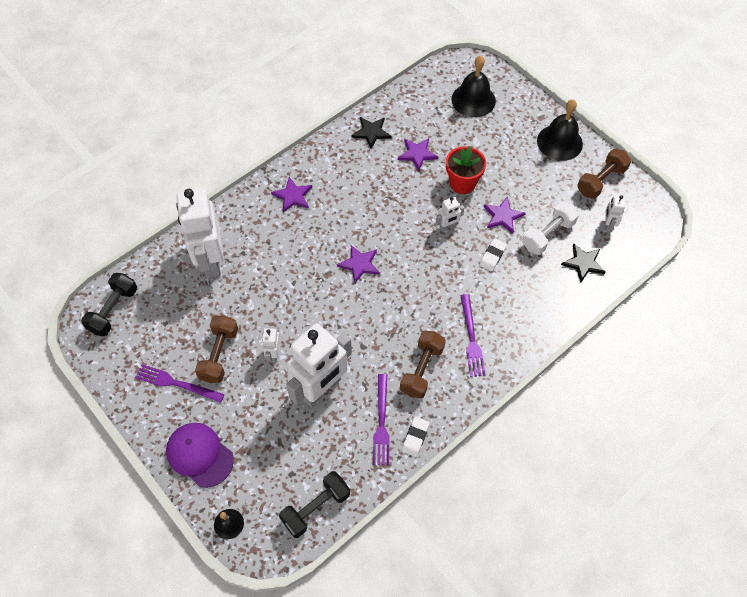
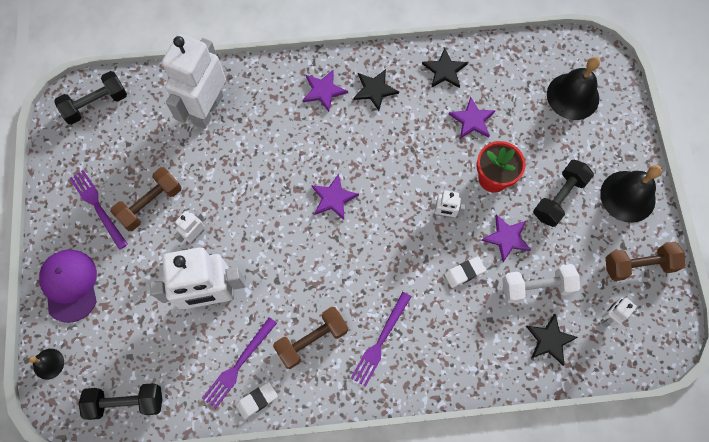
camera: 35 degrees right, 10 degrees up
(331, 174) = (375, 90): none -> black star
(516, 170) = (559, 198): none -> black dumbbell

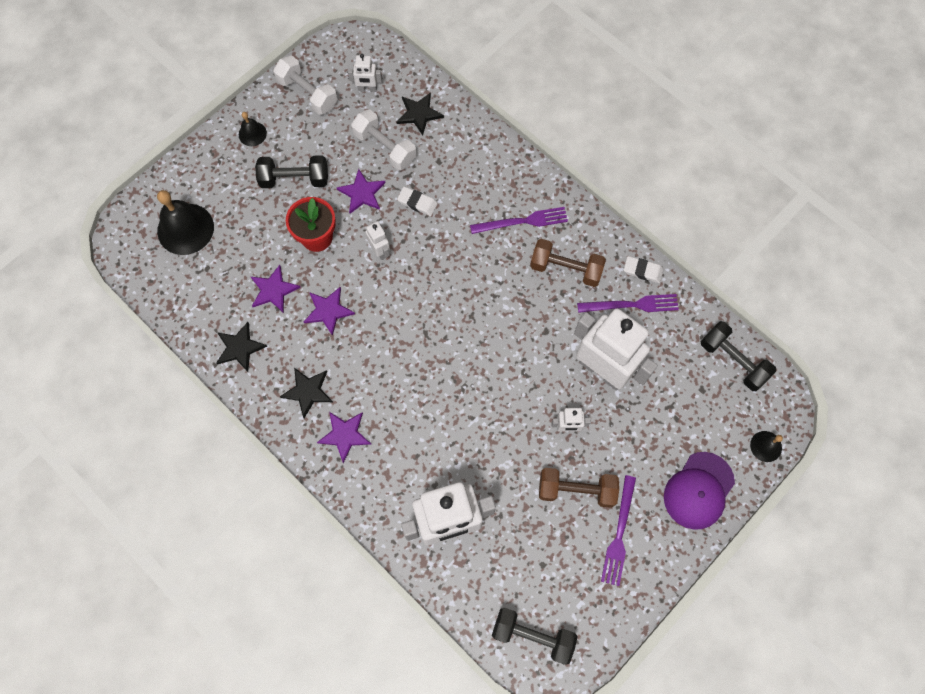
camera: 130 degrees left, 0 degrees up
(333, 198) = (439, 344): purple star -> purple star (328, 311)
(627, 196) = (252, 134): black bell -> black bell, size x0.52
(638, 265) = (307, 93): brown dumbbell -> white dumbbell

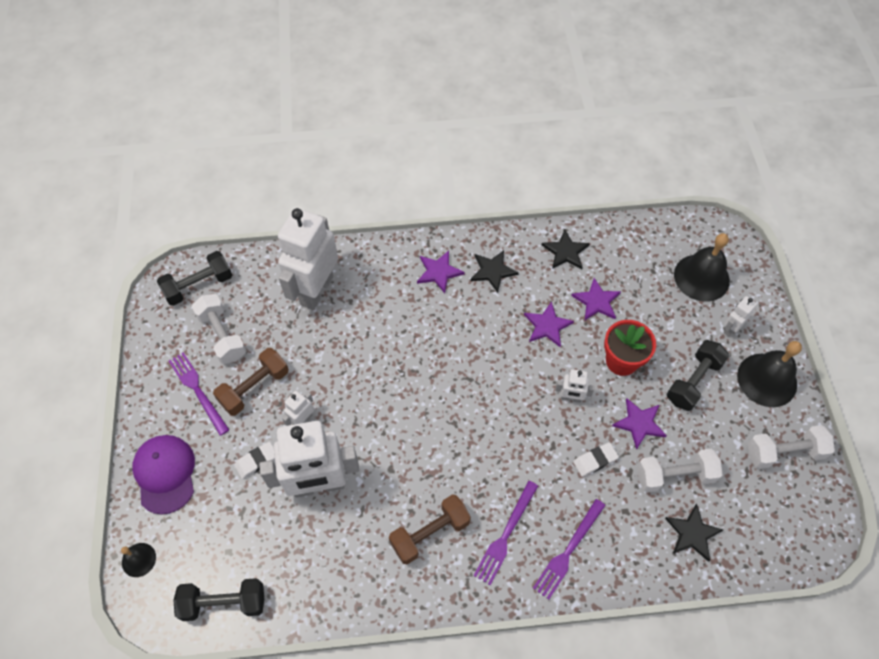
camera: 130 degrees right, 10 degrees down
(252, 134) = (767, 379): black bell -> black bell, size x1.94
(367, 89) = (755, 508): white robot -> white robot (731, 328)
(558, 563) = (222, 335): none -> white dumbbell
(631, 305) = (349, 561): purple fork -> purple fork (568, 551)
(642, 271) = (370, 601): white eraser -> white eraser (256, 461)

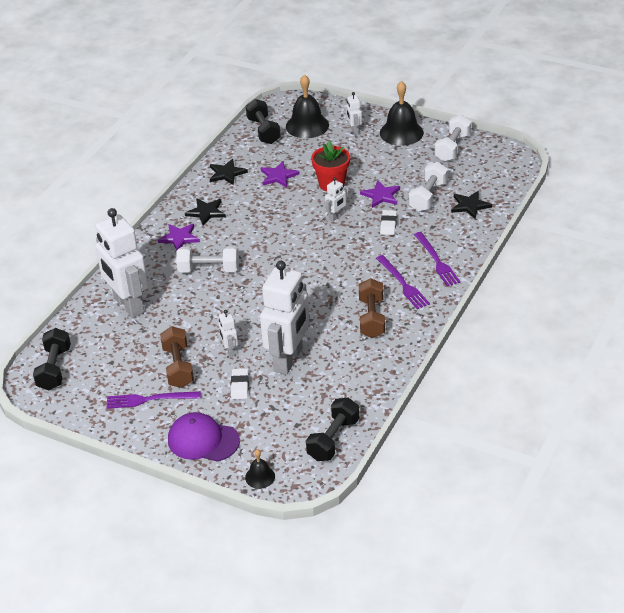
camera: 55 degrees left, 20 degrees down
(222, 335) = (115, 370): white dumbbell -> white dumbbell (208, 269)
(547, 326) = (274, 205): purple star -> none
(693, 381) = (374, 161): black dumbbell -> black dumbbell (263, 131)

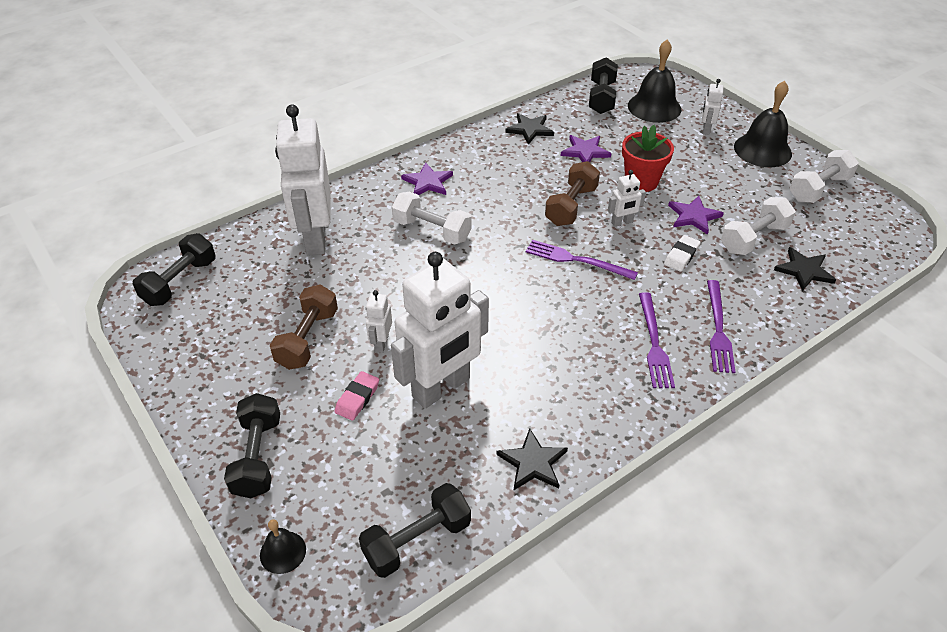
camera: 25 degrees right, 5 degrees up
(149, 399) = (243, 368): purple fork -> purple fork (576, 260)
(203, 440) = (257, 457): purple cap -> black dumbbell
(206, 212) = (477, 164): black star -> black star (533, 463)
(240, 386) = (357, 398): white eraser -> pink eraser
(372, 318) = (584, 375): brown dumbbell -> brown dumbbell (571, 206)

